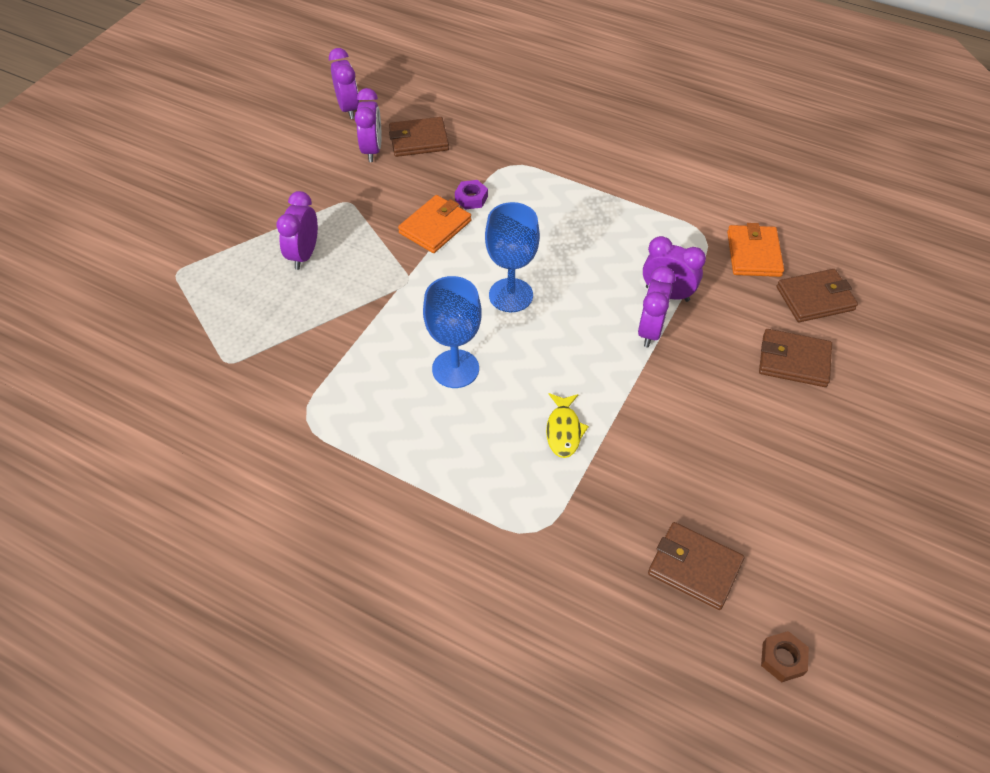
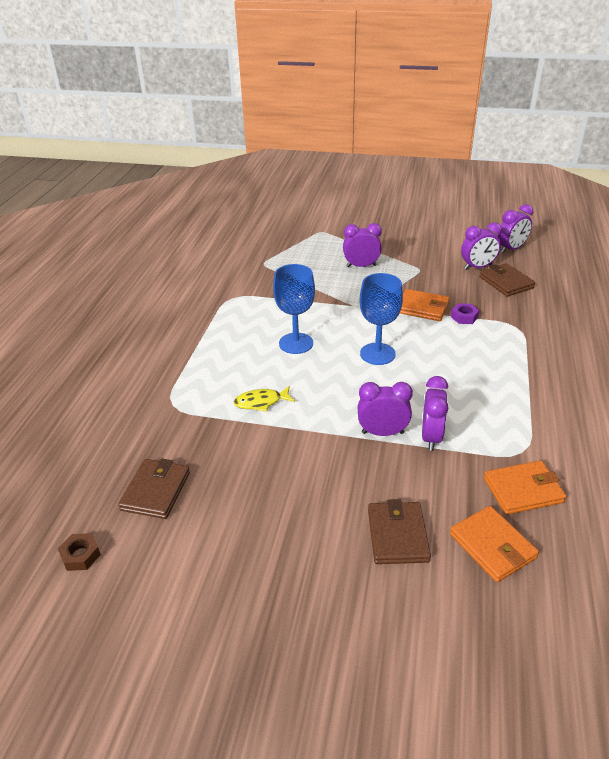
camera: 75 degrees right, 15 degrees down
(815, 298) = (492, 546): brown wallet -> orange wallet

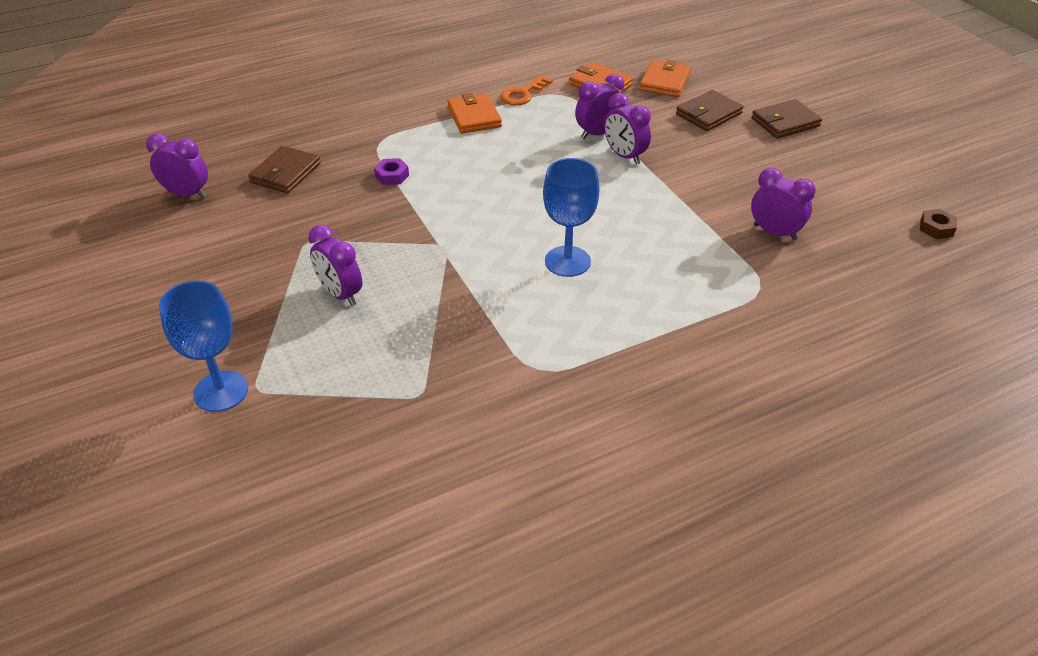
camera: 130 degrees left, 5 degrees up
(156, 491) = (843, 231): brown wallet -> brown wallet (785, 122)
(261, 402) = (679, 235): yellow fish -> none
(377, 354) = (521, 202): blue goblet -> blue goblet (221, 391)
(422, 308) = (400, 207): orange wallet -> orange wallet (474, 117)
(477, 267) = (261, 203): purple clock -> purple clock (775, 232)
(541, 428) = (523, 94): none -> orange key

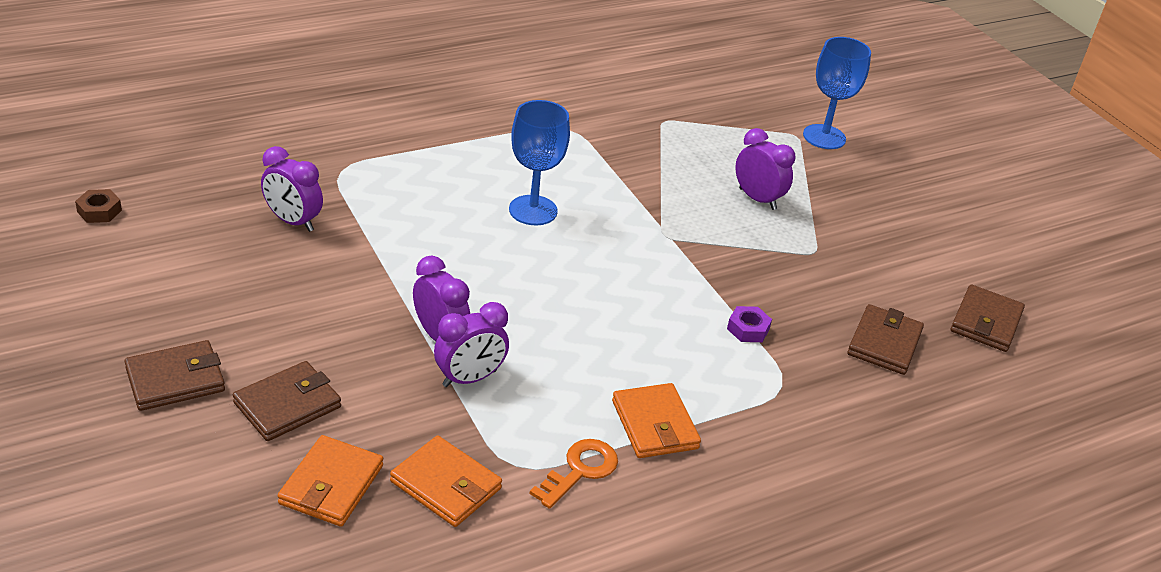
camera: 175 degrees right, 5 degrees down
(187, 194) = (985, 322): purple clock -> brown wallet

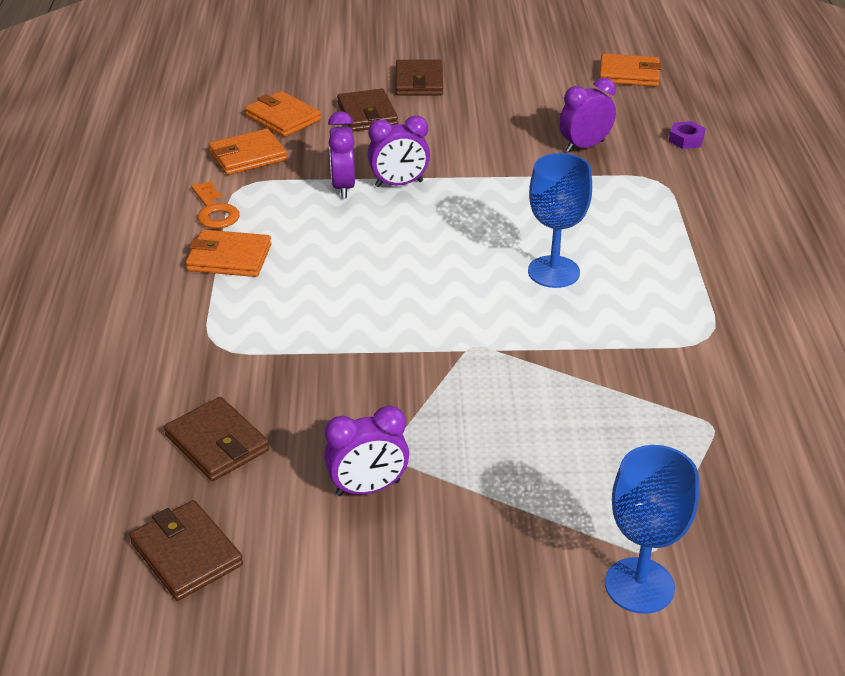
camera: 120 degrees right, 0 degrees up
(99, 211) = (629, 74): brown nut -> orange wallet
(748, 329) = (301, 352): purple nut -> purple nut (686, 140)
(757, 199) = (512, 447): purple clock -> purple clock (368, 488)

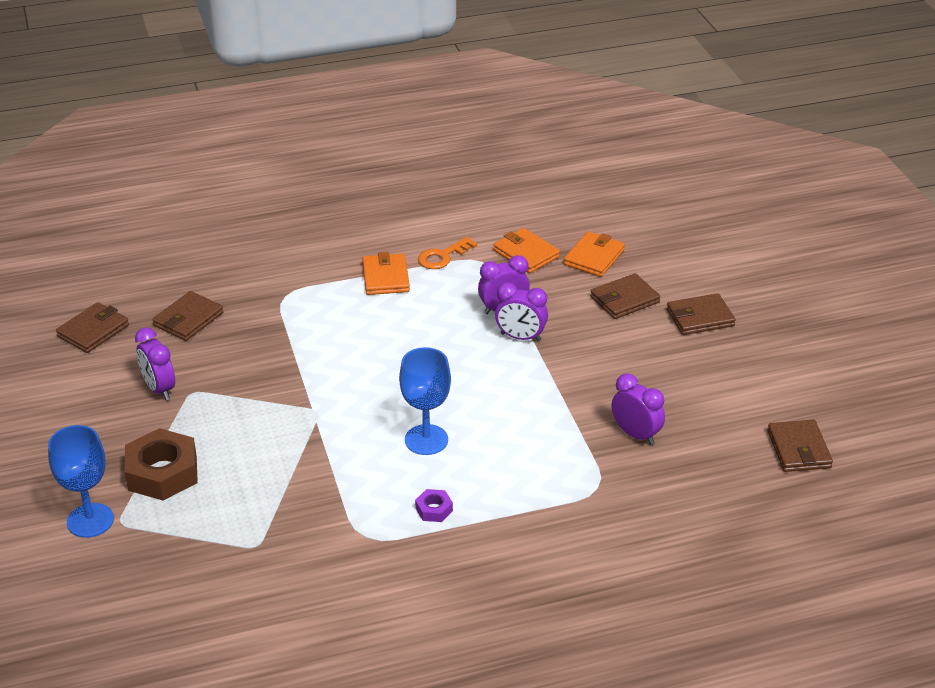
camera: 75 degrees right, 0 degrees up
(399, 184) = (520, 337): purple clock -> purple clock turned 45 degrees counterclockwise
(554, 500) = (162, 473): none -> brown nut
(629, 74) = (798, 449): orange wallet -> brown wallet
(686, 140) = (683, 501): purple nut -> purple nut (434, 509)

